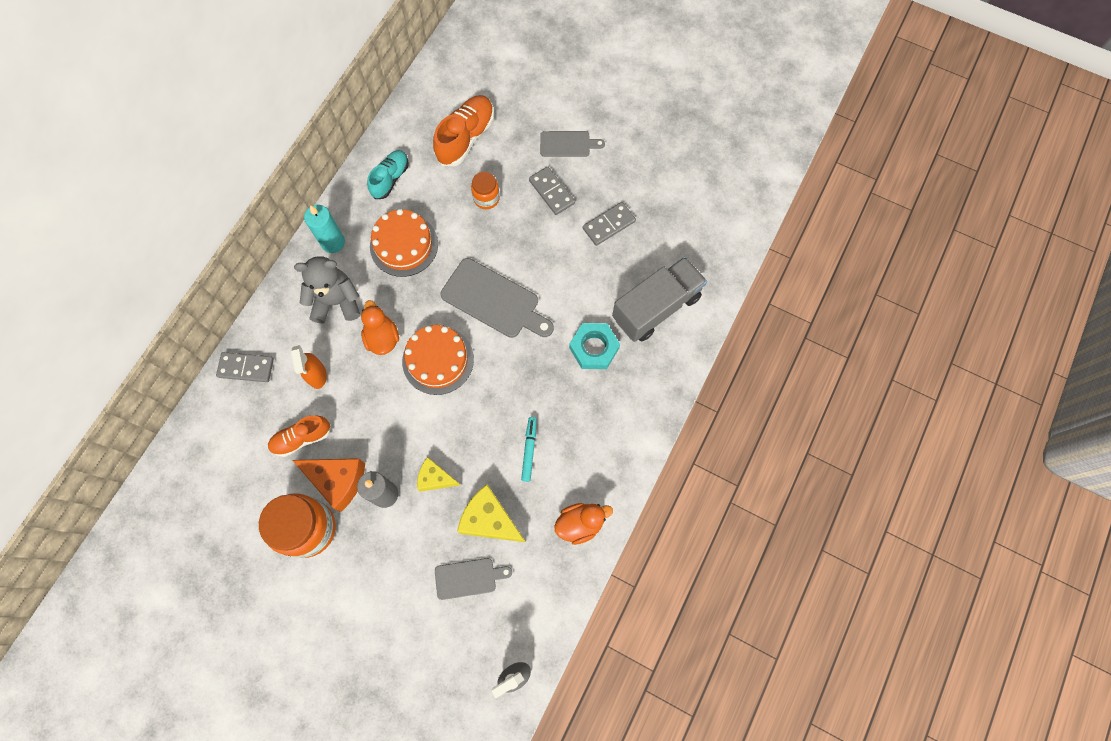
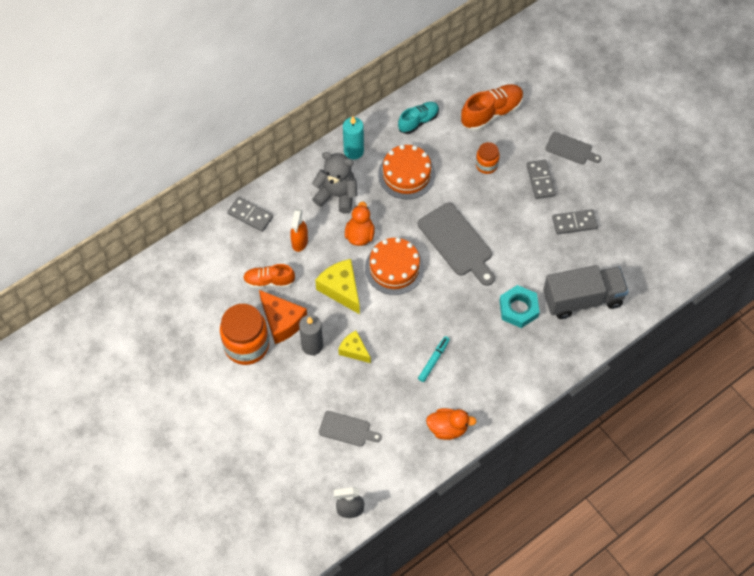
camera: 25 degrees right, 10 degrees down
(489, 520) = (381, 396): yellow cheese -> yellow cheese (341, 289)

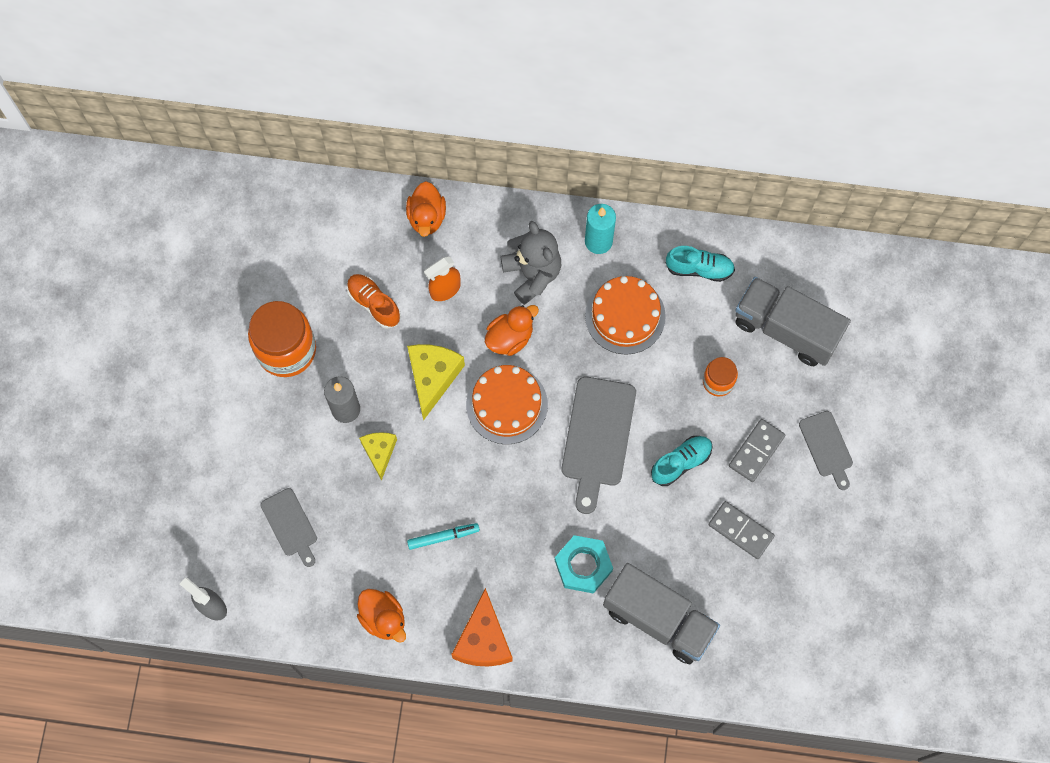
camera: 45 degrees right, 10 degrees up
(250, 215) = (426, 217): grey domino -> orange duck
(282, 321) = (343, 357): orange cheese -> orange cheese (483, 640)
(491, 113) = (786, 329): orange shoe -> grey truck
(511, 218) = (681, 462): none -> turquoise shoe

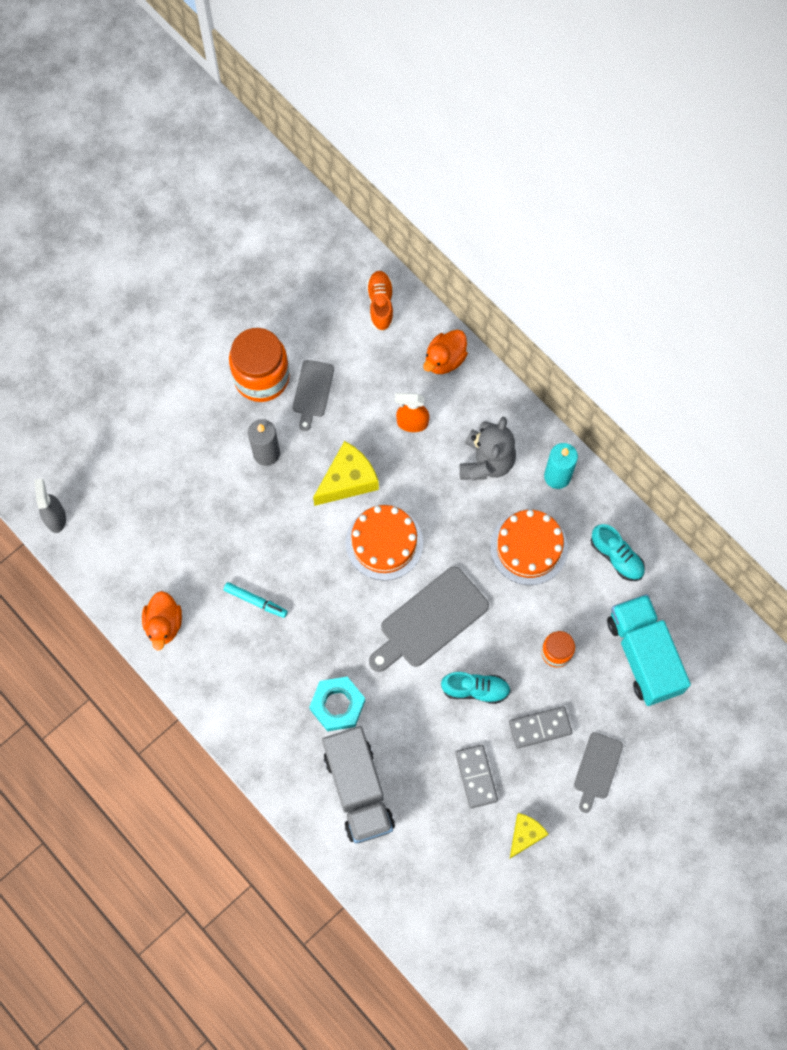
camera: 40 degrees right, 0 degrees up
(290, 525) = (157, 505): grey cutting board -> grey cutting board (312, 391)
(374, 304) = (352, 393): orange shoe -> orange shoe (380, 304)
(379, 452) = (263, 503): yellow cheese -> yellow cheese (525, 835)
(483, 640) = (220, 698): orange cheese -> none
(510, 338) = (429, 496): orange duck -> none
(786, 329) = (643, 655): grey truck -> turquoise truck

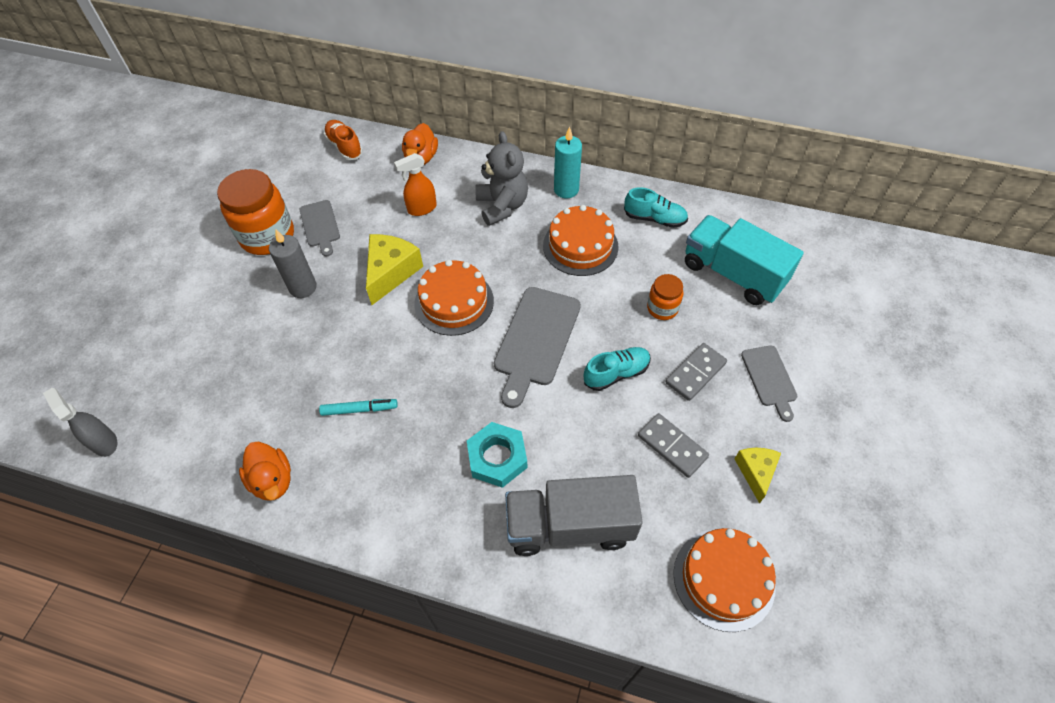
camera: 30 degrees left, 15 degrees down
(358, 790) = (569, 525): grey truck -> grey truck turned 135 degrees clockwise
(442, 894) = (724, 579): none -> orange cake

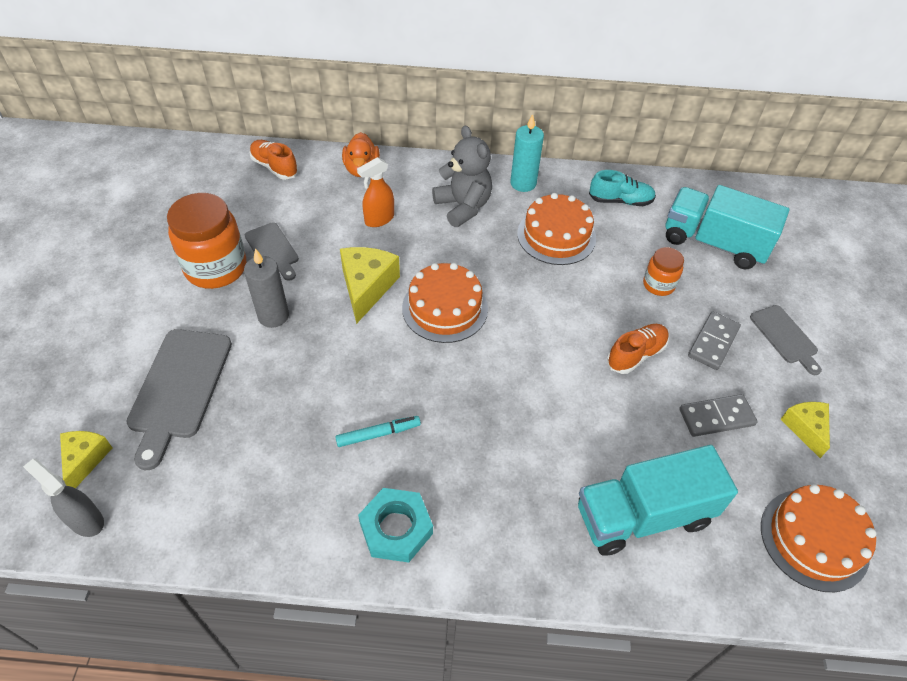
camera: 15 degrees left, 5 degrees down
(117, 390) = (85, 459): none -> yellow cheese
(272, 480) = (303, 527): orange duck -> none
(497, 457) = (544, 459): turquoise nut -> turquoise nut (396, 528)
(535, 340) = (543, 334): grey cutting board -> grey cutting board (179, 388)
(569, 525) = (643, 515): grey truck -> turquoise truck
(616, 373) = (636, 354): turquoise shoe -> orange shoe
(672, 446) = (716, 417): grey domino -> grey domino turned 45 degrees counterclockwise

